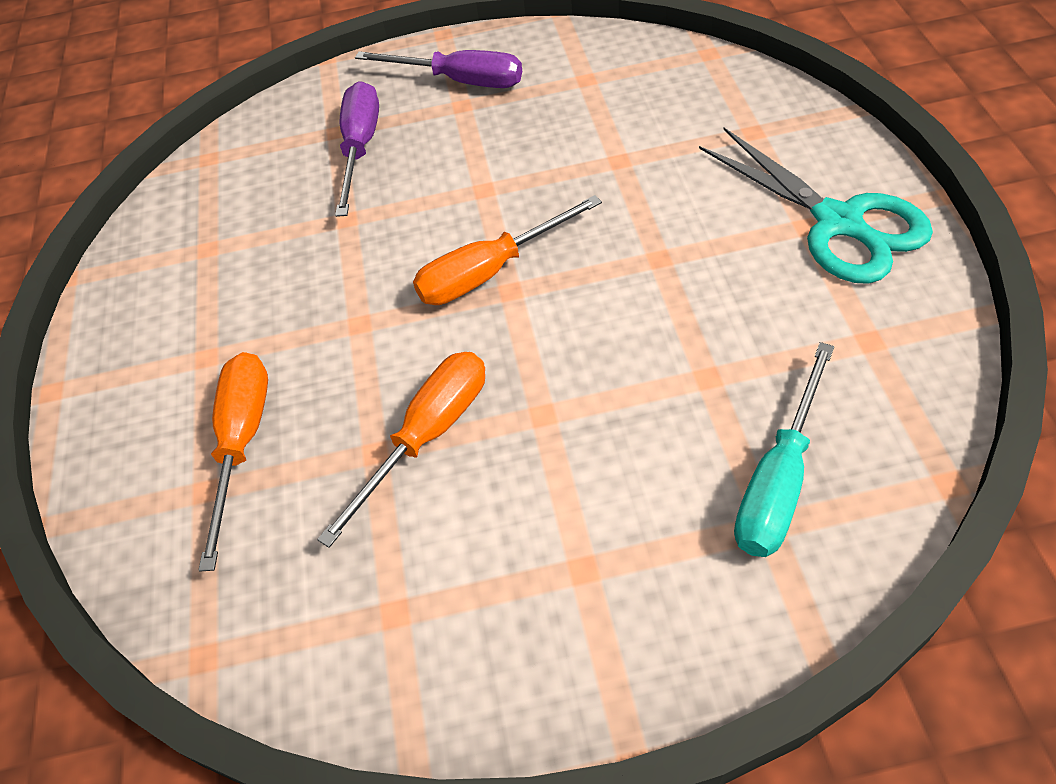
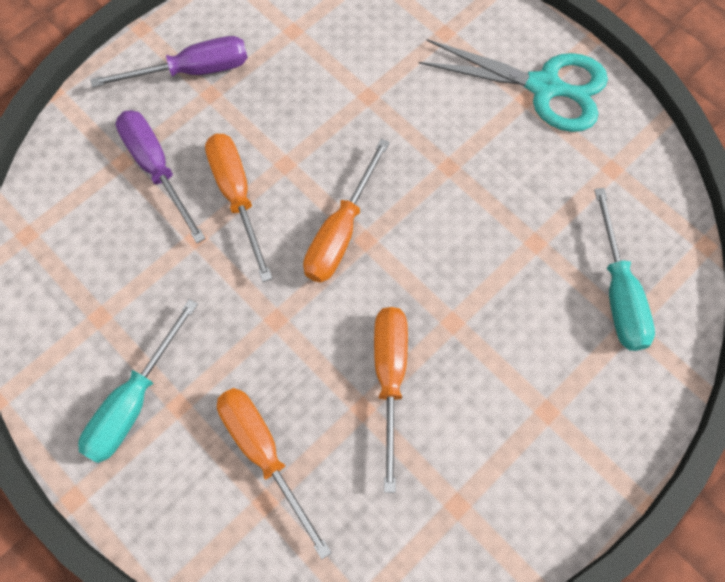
camera: 40 degrees left, 15 degrees up
(172, 333) = (134, 401): none -> turquoise screwdriver
(414, 199) = (237, 196): none -> orange screwdriver

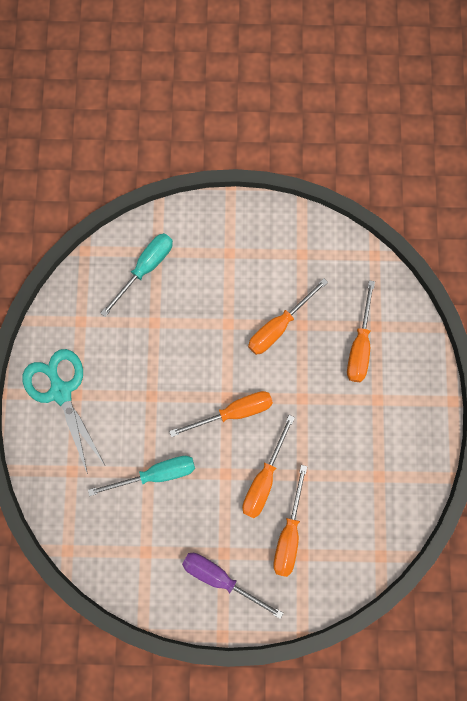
camera: 135 degrees left, 10 degrees up
(134, 401) = (395, 420): turquoise screwdriver -> turquoise screwdriver (156, 474)
(156, 168) = (289, 533): purple screwdriver -> orange screwdriver

